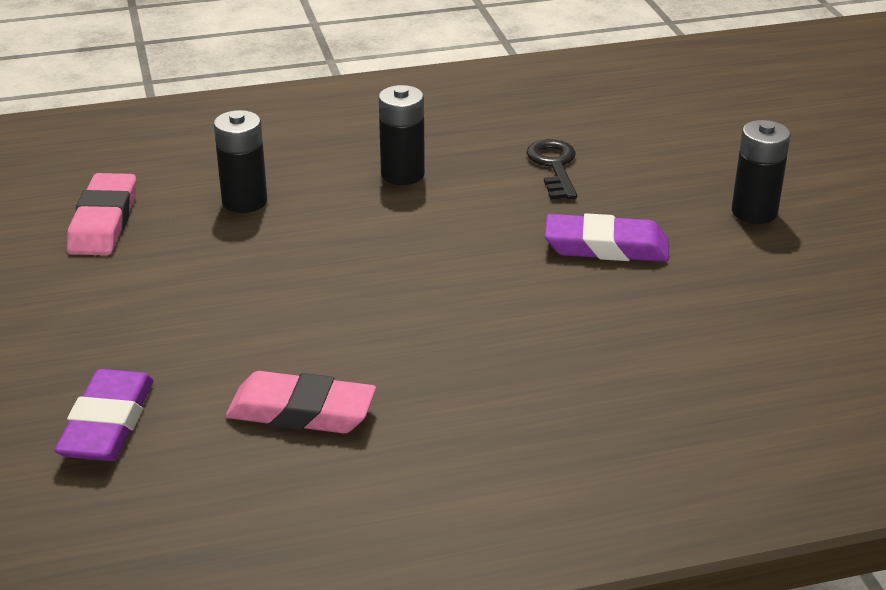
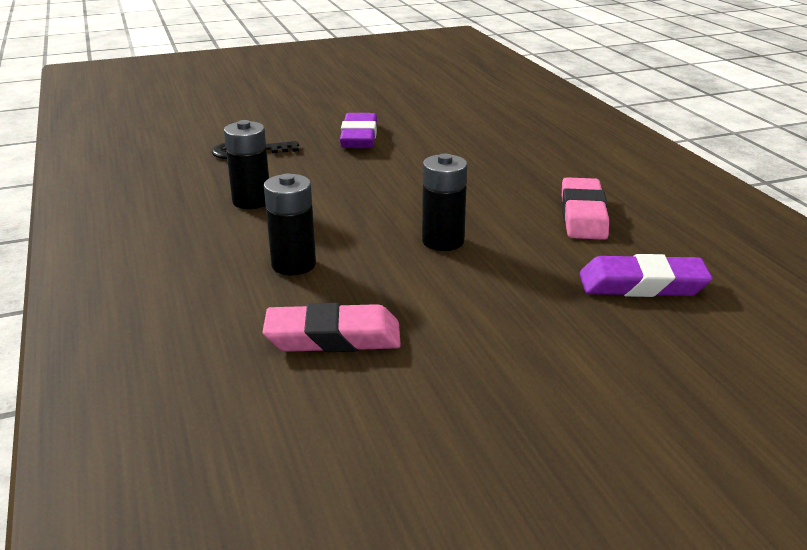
camera: 95 degrees left, 5 degrees down
(754, 212) = (315, 103): black battery -> black battery (443, 241)

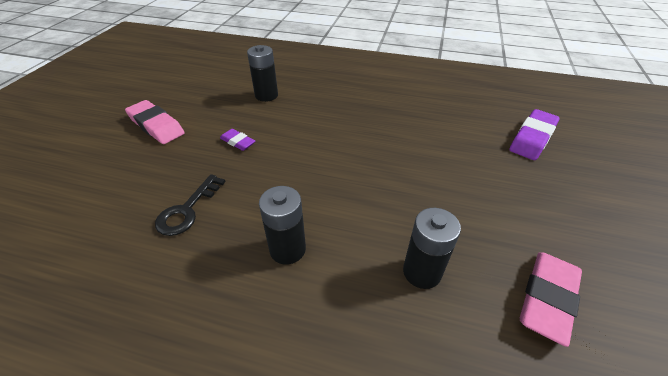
camera: 55 degrees left, 15 degrees up
(359, 137) = (238, 142): purple eraser -> purple eraser, size x0.56
(443, 241) = (436, 181): black battery -> black battery (266, 95)
(583, 215) = (441, 116): pink eraser -> pink eraser (156, 126)

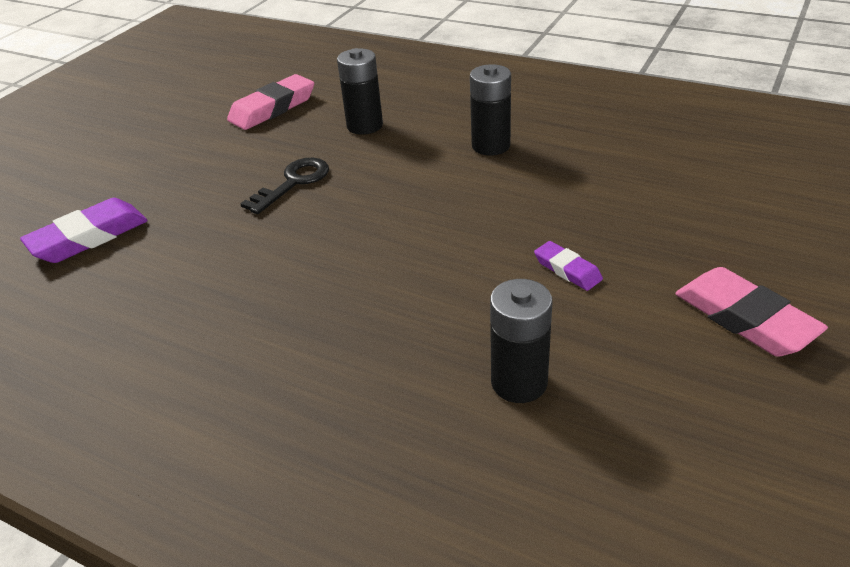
camera: 165 degrees left, 5 degrees down
(187, 210) = (615, 184): black key -> black key (293, 183)

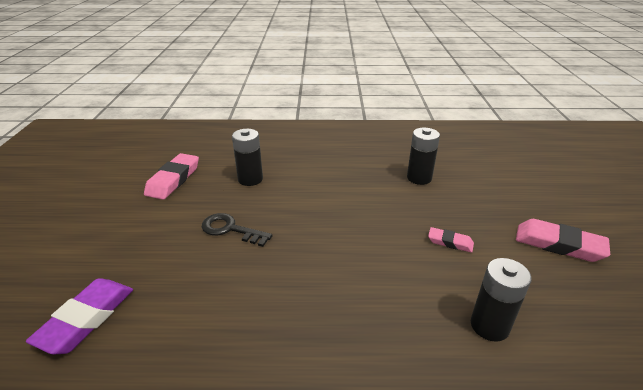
camera: 30 degrees left, 5 degrees down
(293, 183) = (230, 229): black key -> black key turned 75 degrees counterclockwise
(491, 146) = (341, 176): black battery -> black battery (419, 178)
(567, 269) = (450, 242): purple eraser -> pink eraser

